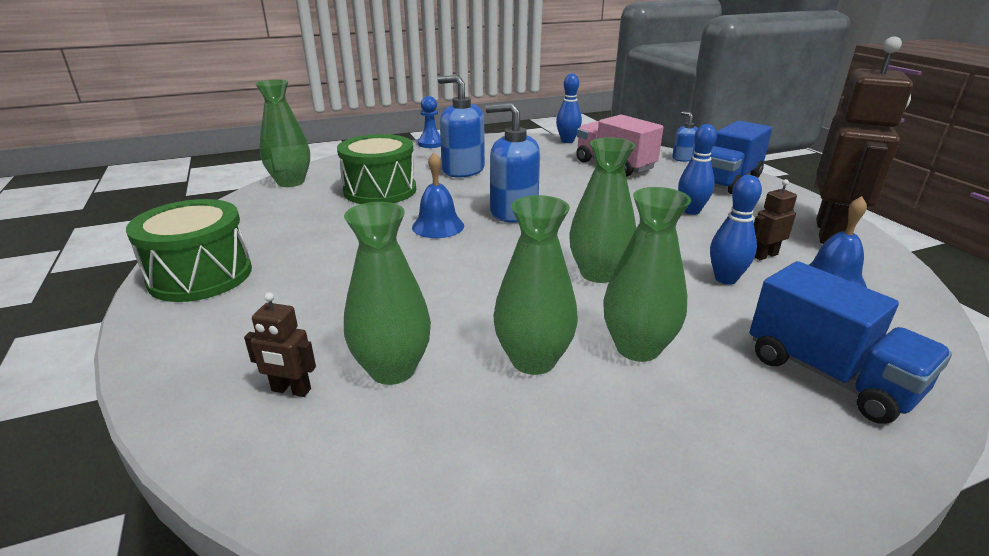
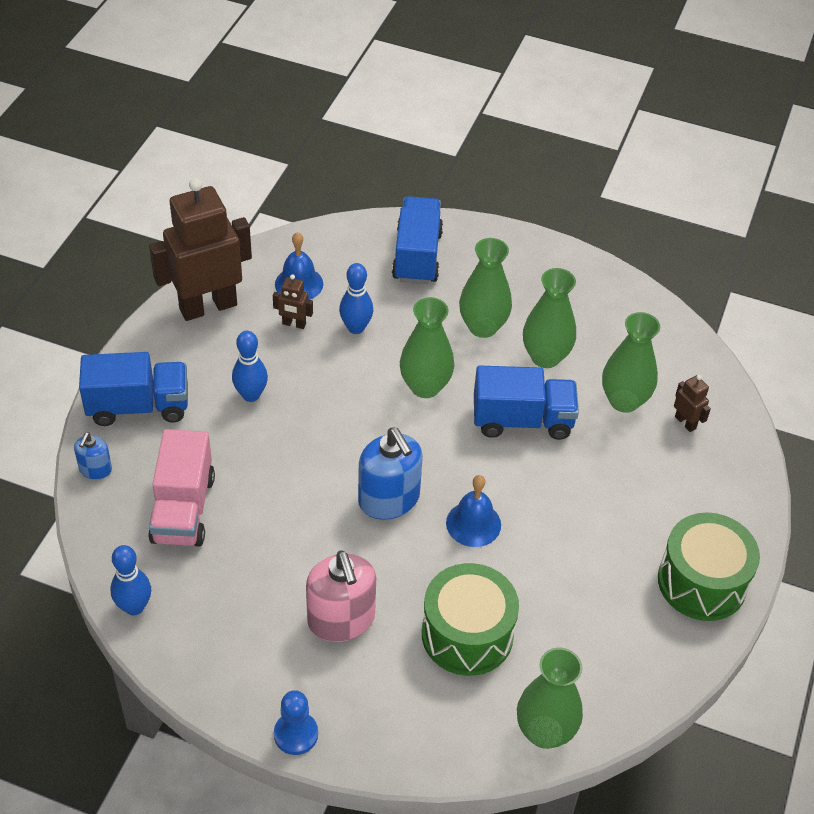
camera: 140 degrees left, 20 degrees up
(463, 170) = (341, 619): blue soap dispenser -> pink soap dispenser
(482, 295) = (522, 420): none -> blue truck

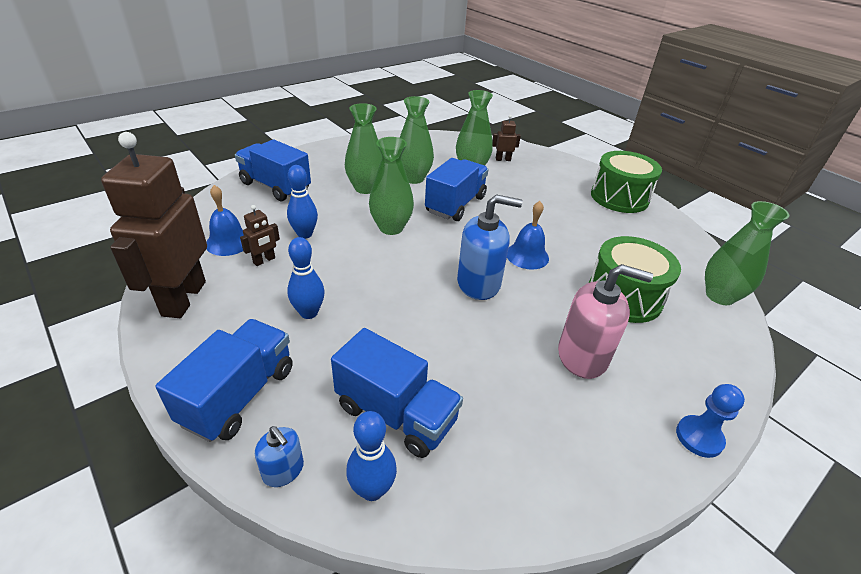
camera: 60 degrees left, 10 degrees down
(134, 607) = (495, 513): blue bowling pin -> blue bowling pin (372, 489)
(183, 509) = (396, 413): pink truck -> blue truck

